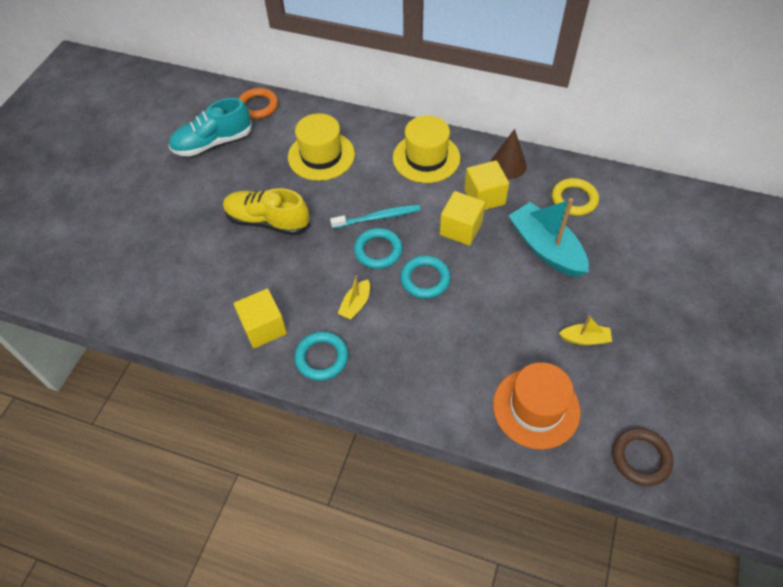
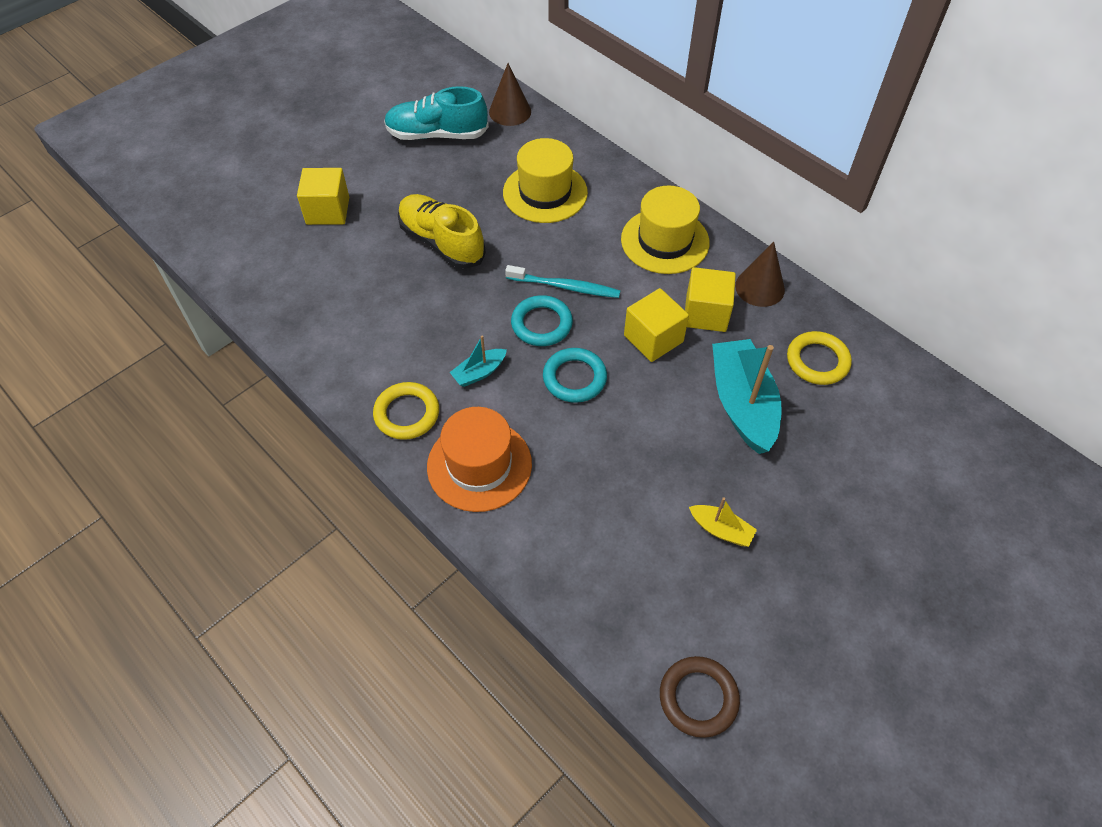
camera: 25 degrees right, 0 degrees up
(258, 106) = (510, 111): orange ring -> brown cone
(264, 327) = (367, 354): yellow cube -> yellow cube (328, 211)
(322, 358) = (407, 413): turquoise ring -> yellow ring
(355, 304) = (479, 372): yellow boat -> turquoise boat
(536, 408) = (609, 580): orange hat -> orange hat (479, 465)

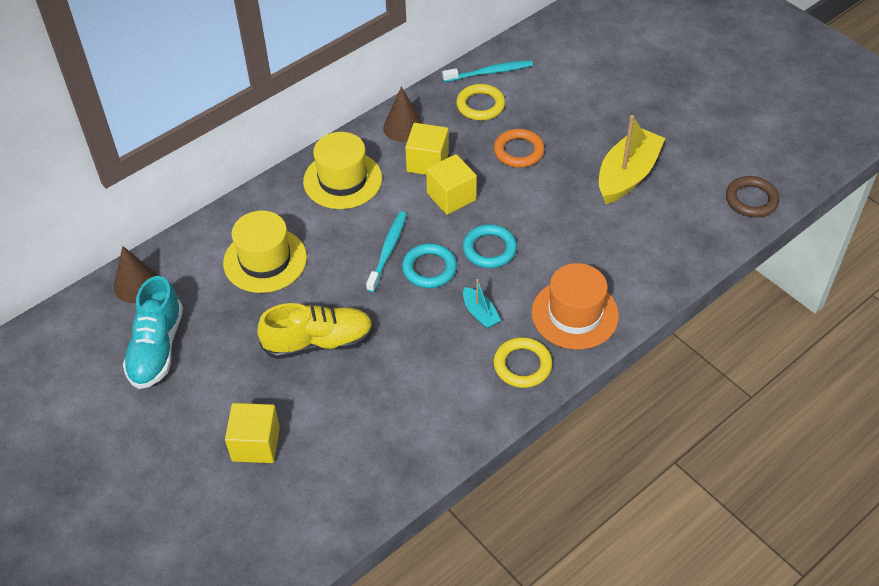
camera: 85 degrees left, 5 degrees down
(441, 242) = (319, 342): yellow shoe -> yellow shoe turned 150 degrees counterclockwise
(721, 530) = (627, 175): yellow boat -> yellow boat, size x2.07
(742, 404) = (518, 151): turquoise boat -> orange ring
(884, 369) = (490, 72): none -> turquoise toothbrush

